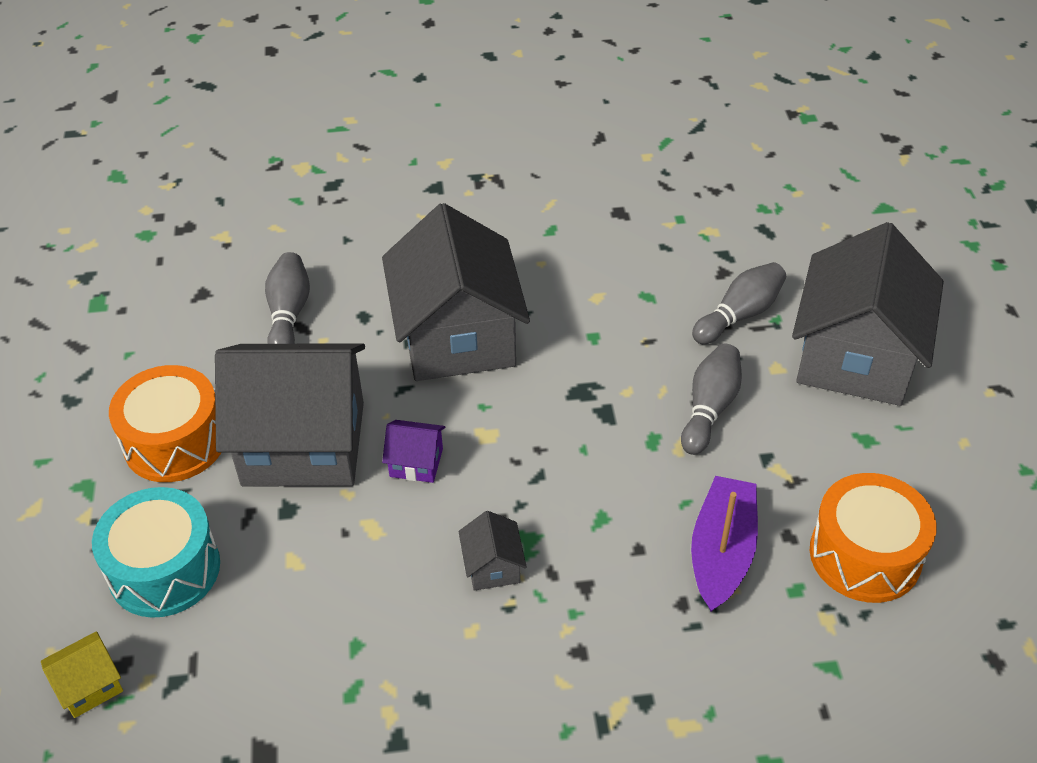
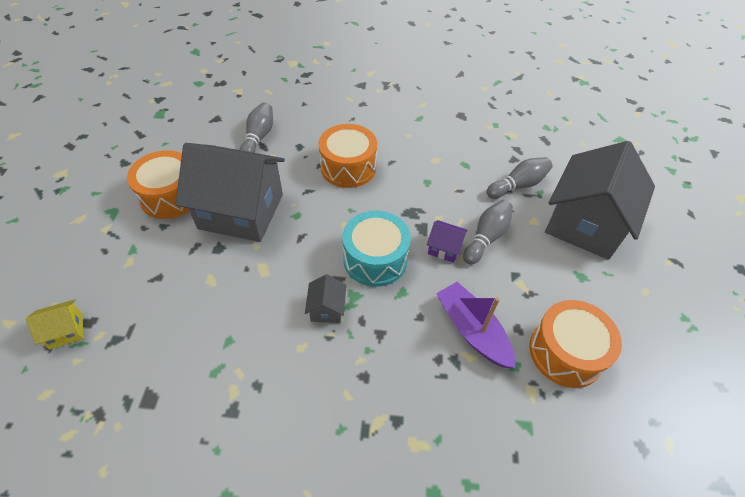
camera: 10 degrees right, 5 degrees up
(164, 569) = (136, 269): turquoise drum -> turquoise drum (375, 259)
(416, 462) = (301, 235): purple house -> purple house (444, 248)
(457, 336) = (348, 167): grey house -> orange drum
(722, 552) = (472, 330): purple boat -> purple boat turned 60 degrees counterclockwise

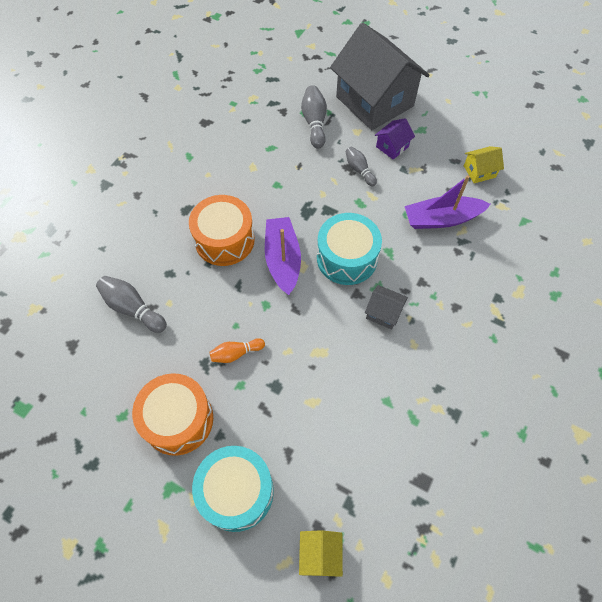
camera: 65 degrees left, 10 degrees up
(115, 253) = (236, 492): none -> turquoise drum
(241, 211) = (236, 353): grey house -> orange bowling pin
(348, 212) = (283, 260): none -> purple boat
(444, 248) = (357, 203): purple house -> purple house (392, 147)
(486, 237) = (359, 170): grey bowling pin -> grey bowling pin, size x0.66
(566, 352) = (479, 171): orange drum -> yellow house

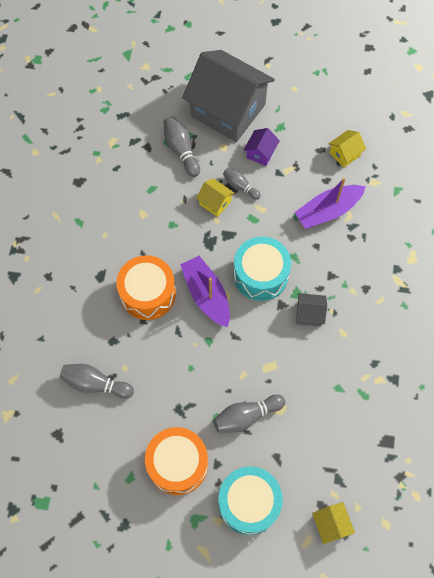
camera: 20 degrees left, 5 degrees up
(236, 353) = (201, 392): orange bowling pin -> none
(273, 395) = (246, 416): none -> grey bowling pin
(328, 177) = (215, 202): none -> yellow house

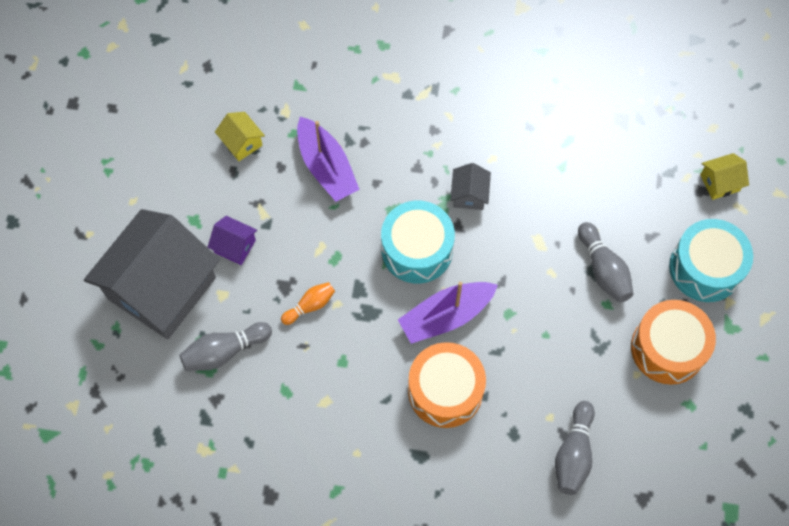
camera: 90 degrees left, 0 degrees up
(215, 202) = (310, 306): yellow house -> orange bowling pin
(240, 186) = (286, 273): grey bowling pin -> none

